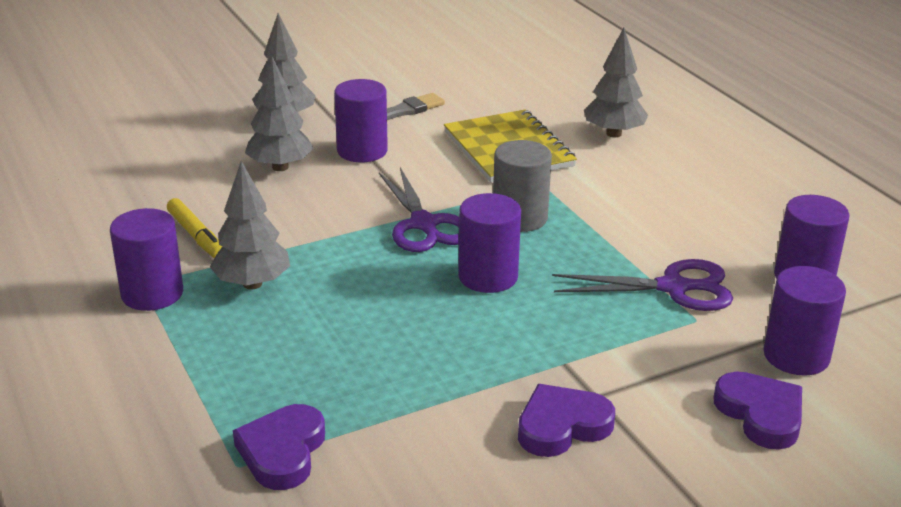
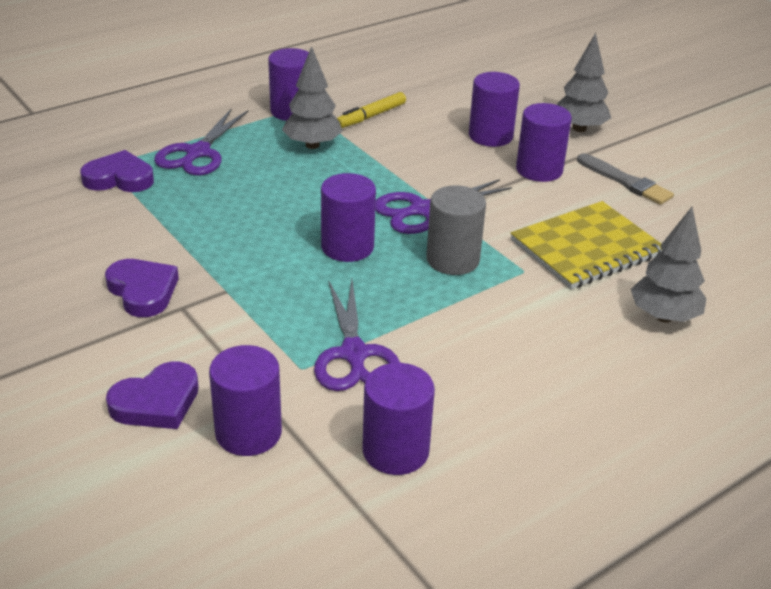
camera: 80 degrees right, 5 degrees up
(236, 378) = (197, 153): none -> purple scissors
(280, 167) = (490, 136): grey tree -> purple cylinder

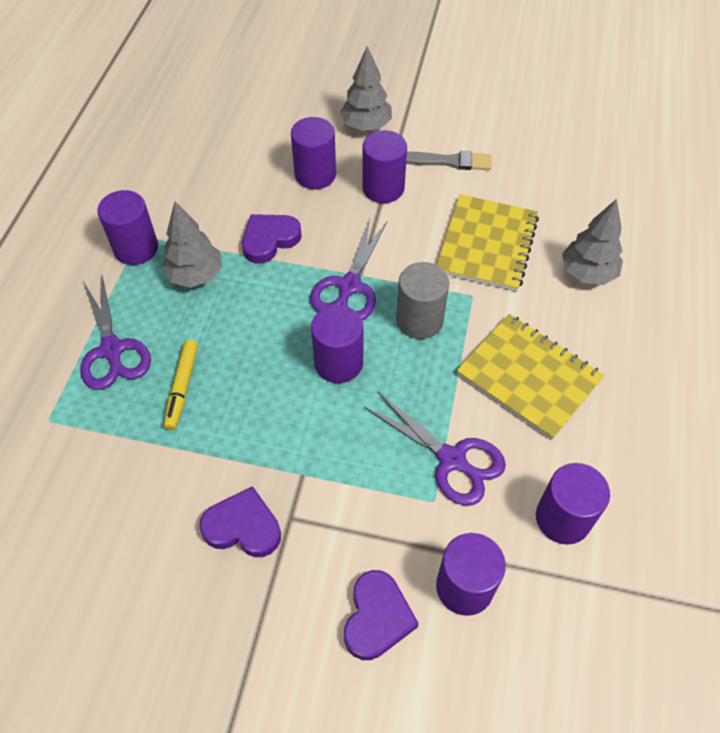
camera: 40 degrees left, 20 degrees up
(119, 178) = (78, 427): purple heart -> purple heart (269, 240)
(371, 116) = (205, 212): yellow marker -> yellow marker (182, 387)
(500, 347) = (528, 377): none -> yellow notebook

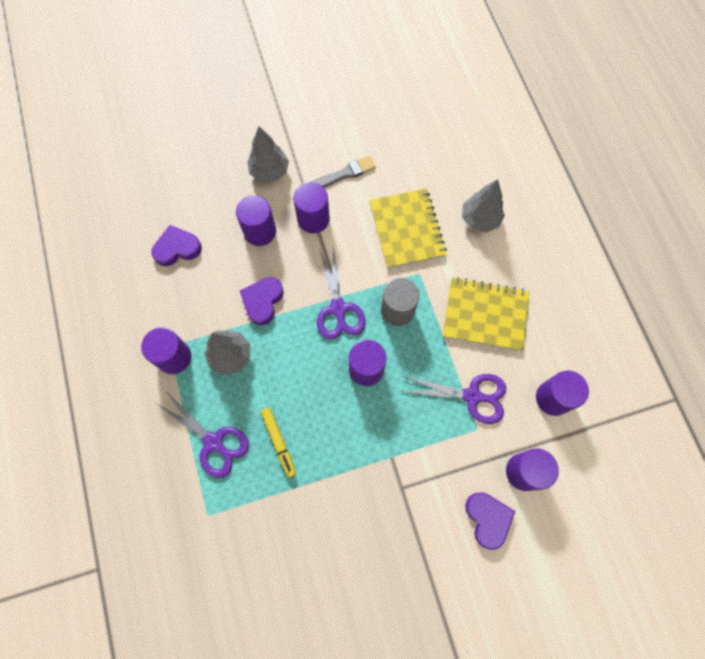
camera: 30 degrees left, 15 degrees up
(243, 527) = (378, 511): purple heart -> purple heart (177, 248)

